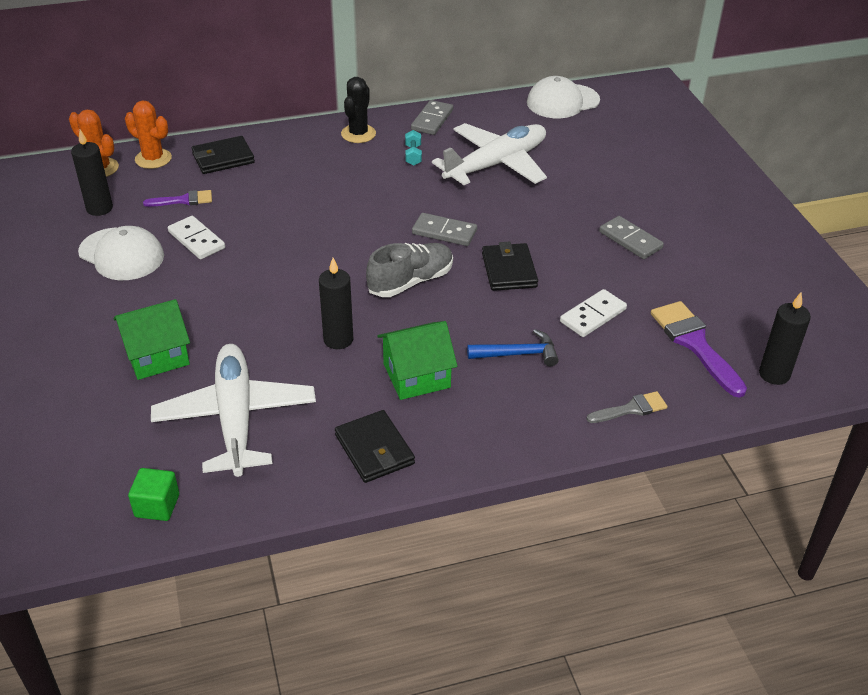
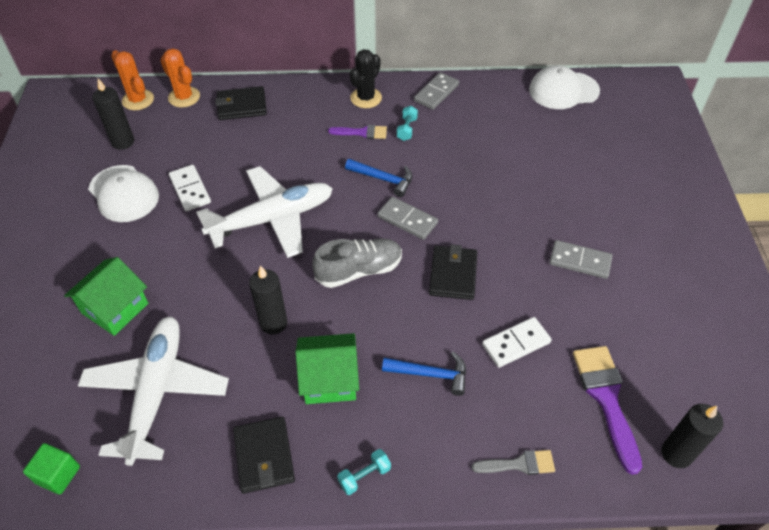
camera: 15 degrees right, 10 degrees up
(157, 355) = (115, 308): green house -> green house turned 45 degrees counterclockwise
(183, 200) = (194, 145): purple brush -> purple brush (362, 133)
(405, 201) = (383, 179): none -> blue hammer
(483, 446) = (364, 476): none -> turquoise dumbbell
(496, 164) = (479, 151): white plane -> white plane (272, 219)
(630, 240) = (580, 261): grey domino -> grey domino turned 45 degrees counterclockwise

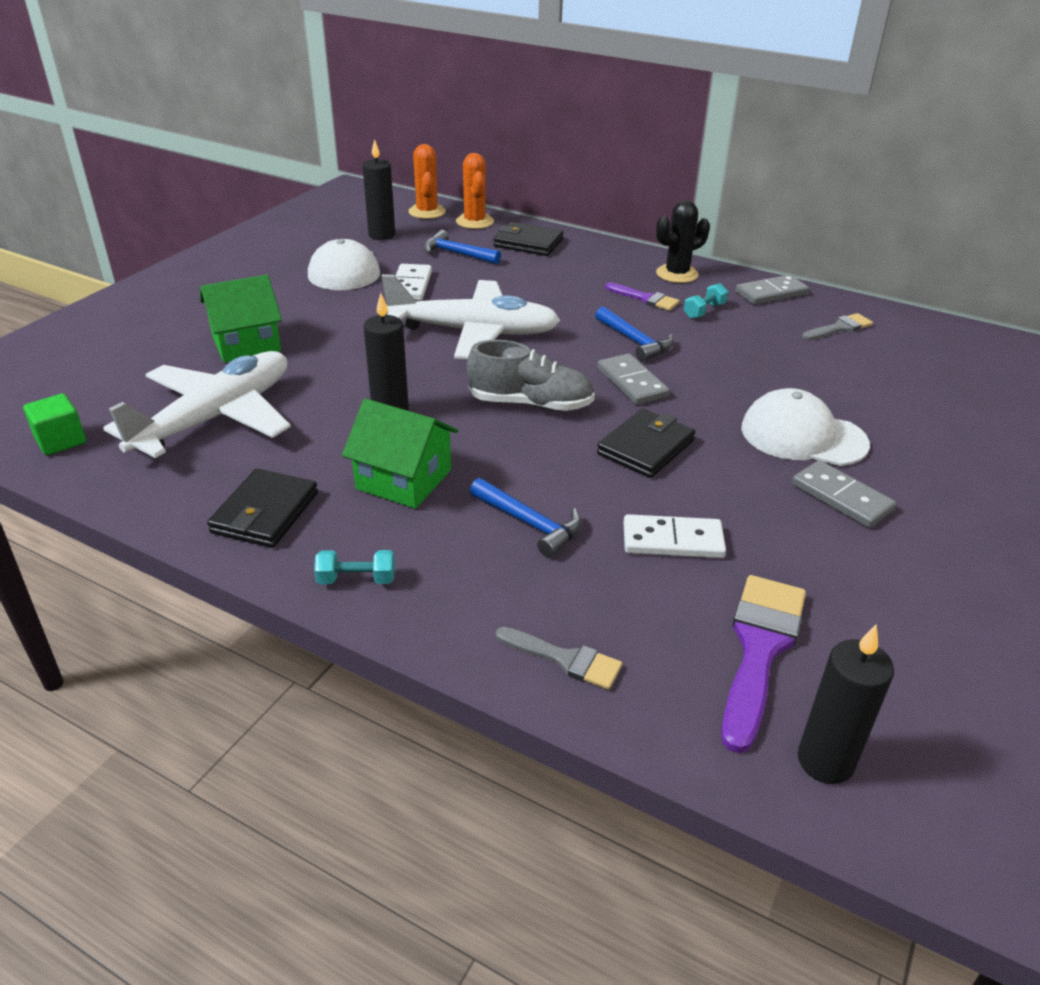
camera: 30 degrees right, 15 degrees down
(198, 139) = (457, 254): none -> blue hammer
(495, 110) = (839, 328): none -> grey brush
(563, 90) = (956, 337): white cap -> white cap (803, 436)

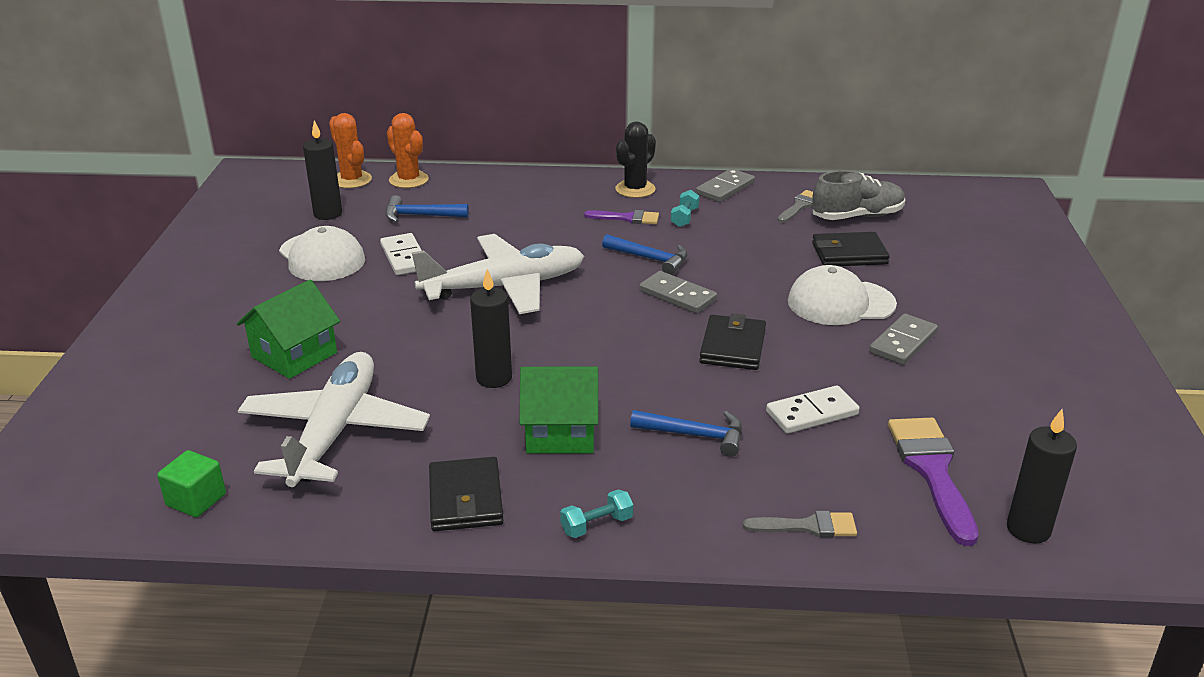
camera: 25 degrees left, 5 degrees down
(528, 243) = (479, 190): black wallet -> black wallet (849, 253)
(531, 404) = (610, 337): grey shoe -> grey shoe (857, 216)
(841, 497) = (902, 342): grey domino -> grey domino turned 75 degrees counterclockwise

